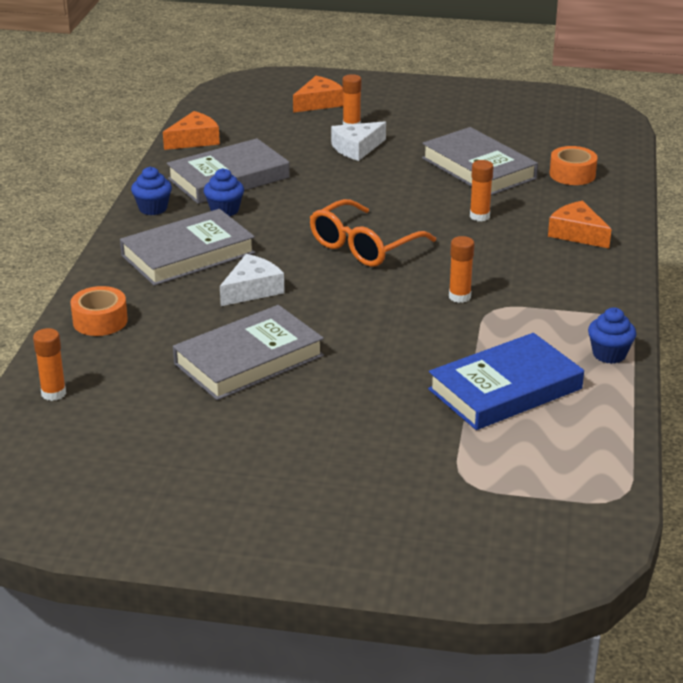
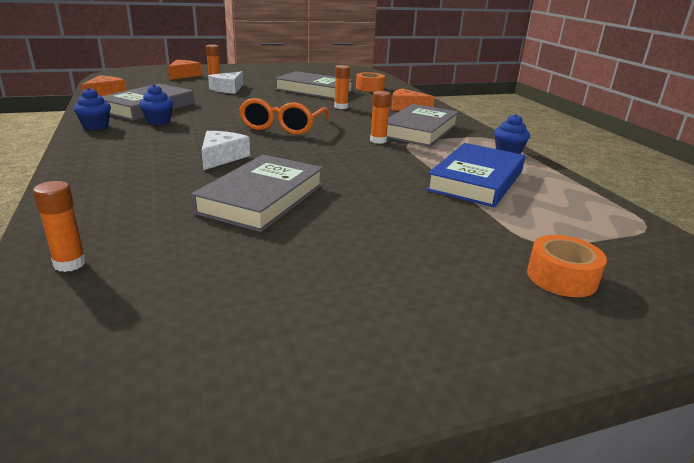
camera: 30 degrees left, 5 degrees down
(100, 321) = (91, 196): orange tape -> orange tape (561, 277)
(188, 254) = (147, 146): grey book -> grey book (419, 130)

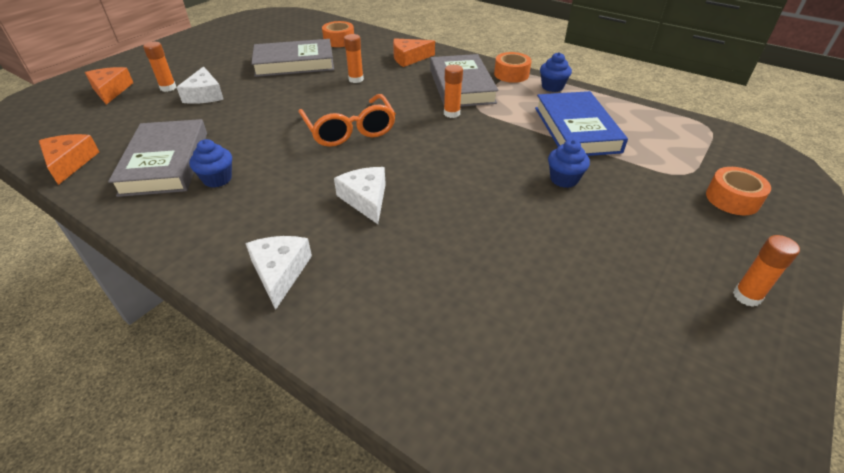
camera: 35 degrees left, 15 degrees up
(70, 263) = (465, 399): orange glue stick -> orange glue stick (747, 296)
(95, 126) = (160, 220): blue cupcake -> blue cupcake (564, 179)
(104, 166) = (280, 272): none -> white cheese
(262, 198) = (478, 231): grey book -> none
(481, 136) = (511, 74): none -> orange tape

